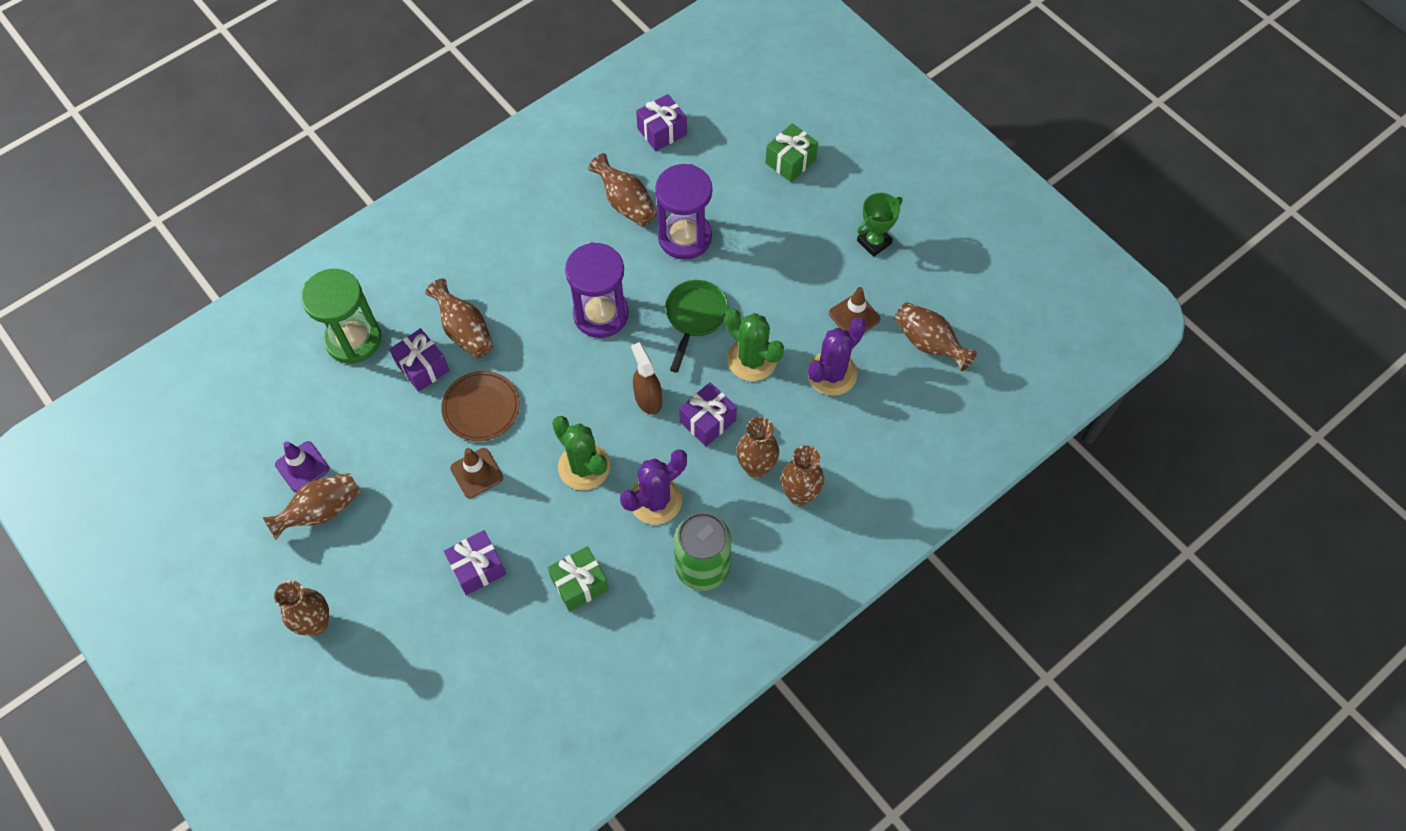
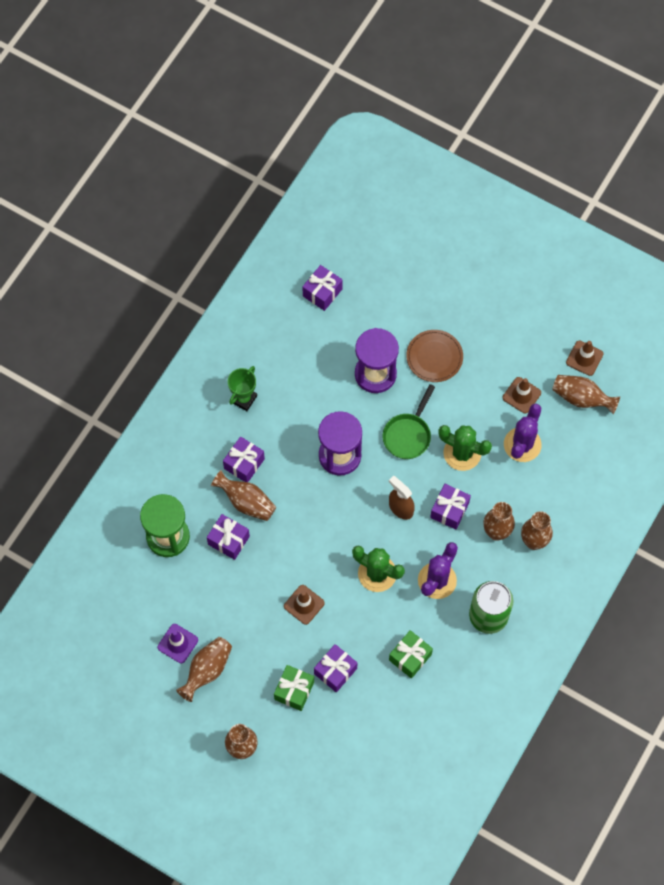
camera: 20 degrees left, 5 degrees up
(481, 407) = (285, 556): brown plate -> brown plate (434, 357)
(483, 287) = (244, 463): none -> purple gift
(626, 203) = (320, 361): brown vase -> none
(694, 317) = (408, 435): green pan -> green pan turned 150 degrees counterclockwise
(790, 161) = (428, 286): green gift -> green gift (294, 690)
(874, 242) = (514, 331): green trophy -> green trophy (243, 399)
(950, 298) = (584, 358): none -> brown traffic cone

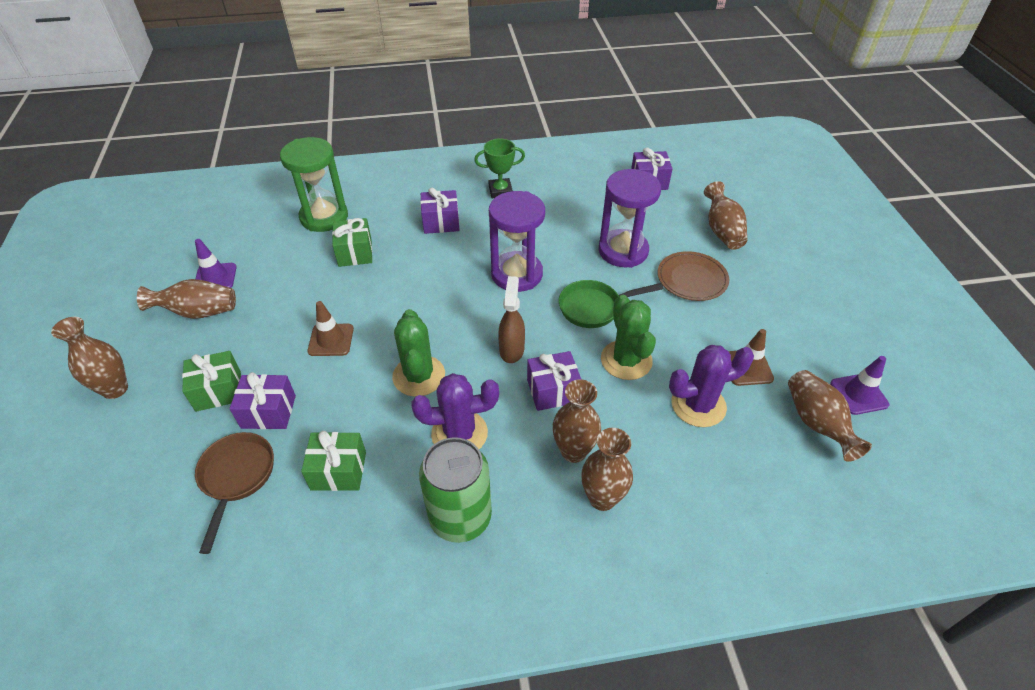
camera: 50 degrees right, 20 degrees down
(228, 540) = (355, 253): purple gift -> green gift
(246, 502) = (405, 243): brown vase -> brown vase (722, 231)
(371, 711) = (236, 477): none -> brown pan
(584, 358) = (858, 394): brown traffic cone -> purple traffic cone

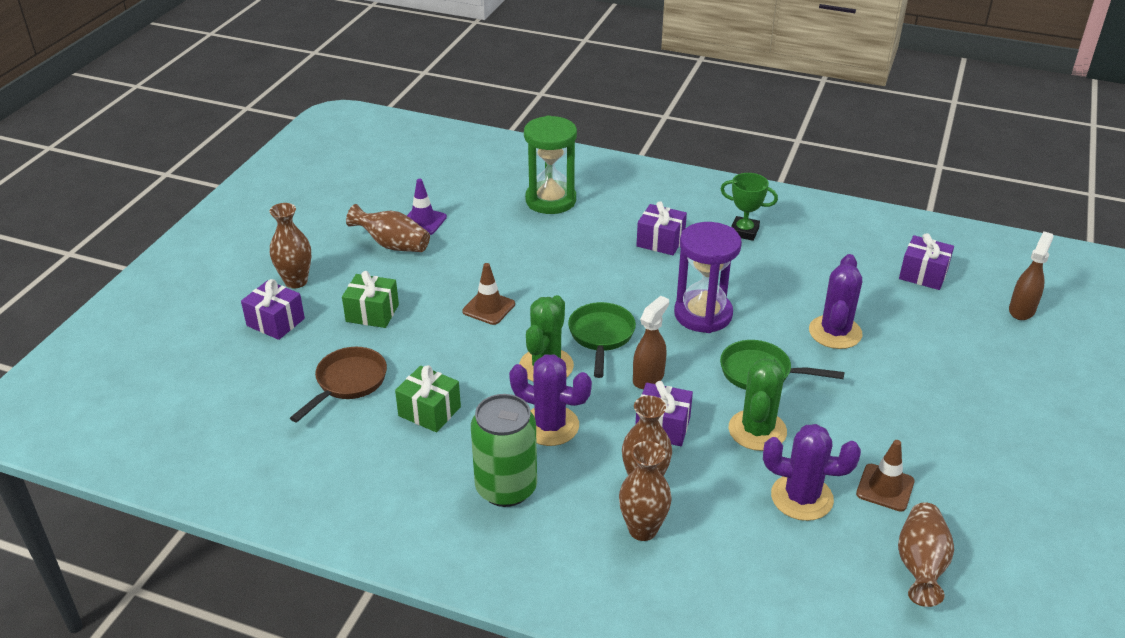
camera: 30 degrees right, 10 degrees down
(268, 411) = (402, 344): purple gift -> purple gift (275, 322)
(355, 253) = (558, 241): green gift -> none
(448, 327) = (601, 336): none -> green pan
(623, 251) = (835, 332): purple hourglass -> purple cactus
(692, 278) = (893, 385): brown plate -> none
(722, 231) = (970, 352): brown vase -> none
(729, 185) = (1021, 310): none -> brown spray bottle
(858, 394) = (996, 562): purple traffic cone -> none

